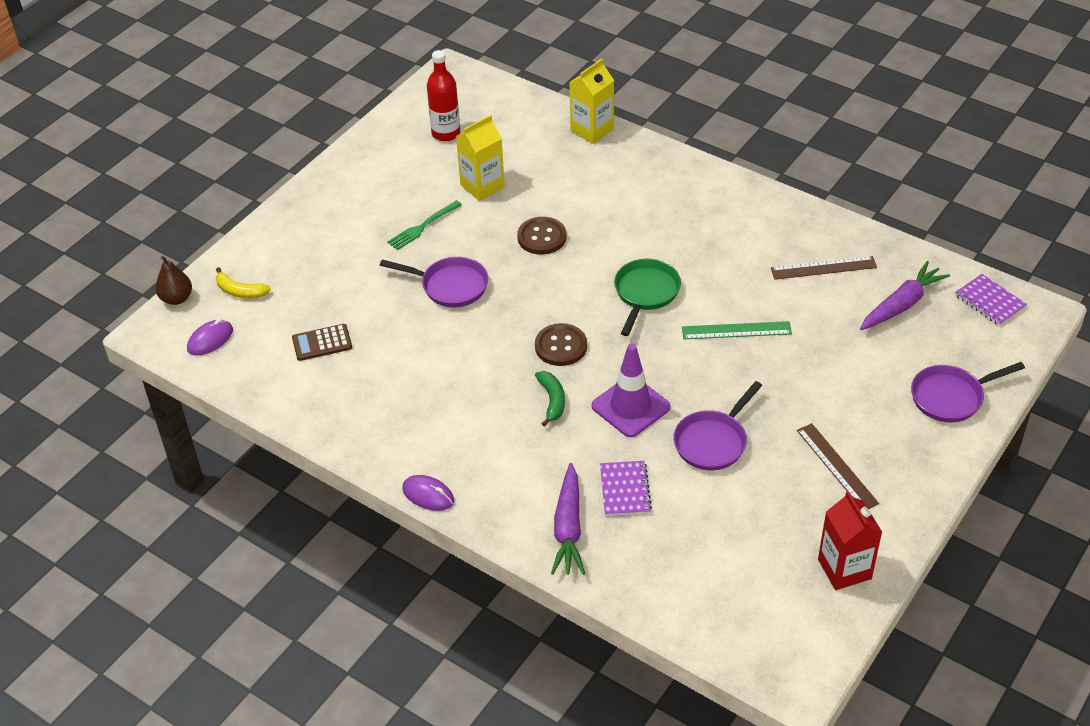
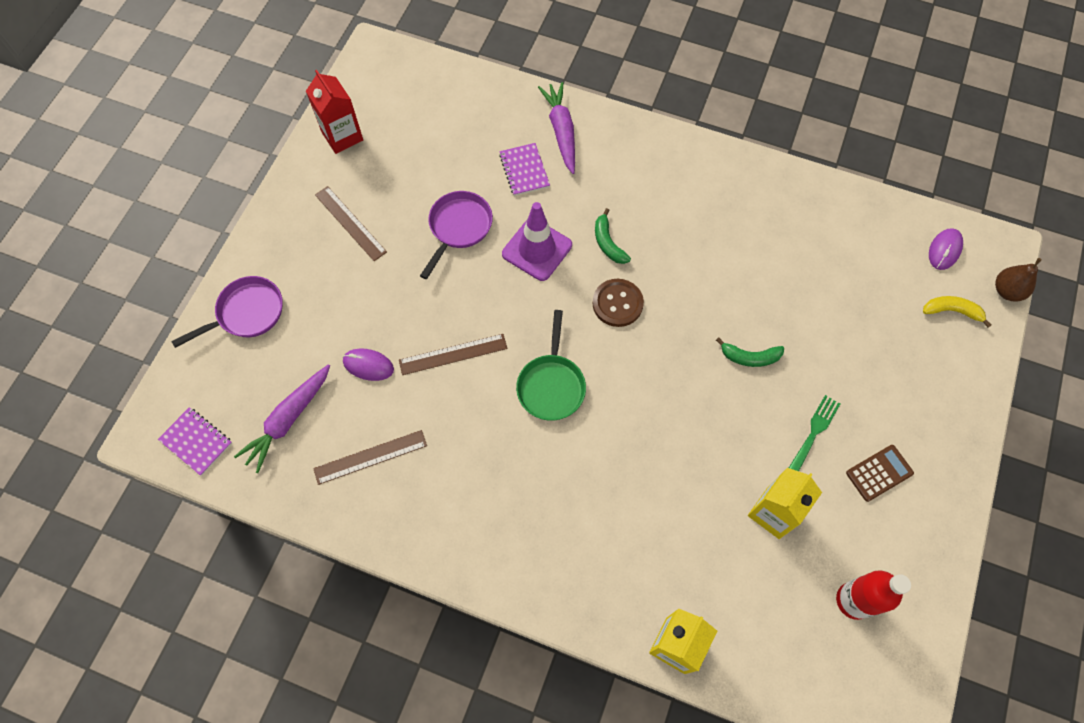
camera: 165 degrees right, 20 degrees up
(322, 343) = (840, 266): brown calculator -> brown calculator (879, 473)
(428, 495) = (680, 138): purple mouse -> purple mouse (368, 365)
(450, 286) = (750, 357): purple pan -> green banana
(542, 237) = (680, 444): brown button -> none
(736, 330) = (453, 354): green ruler -> brown ruler

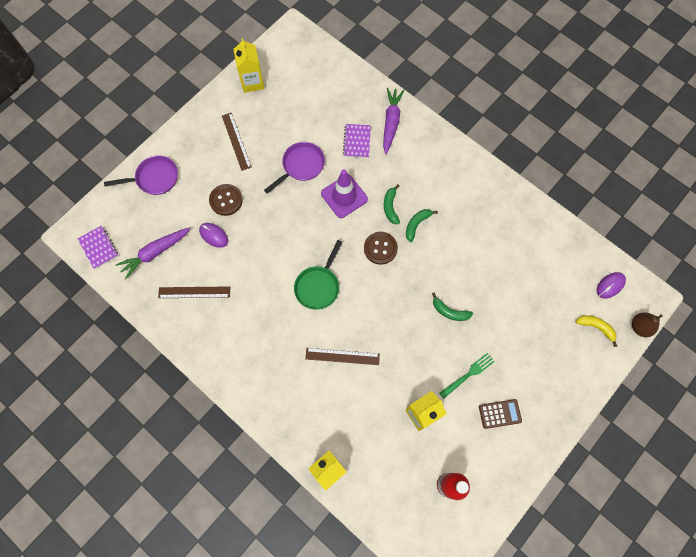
camera: 20 degrees right, 5 degrees up
(342, 136) = (252, 82): red carton -> yellow carton
(367, 310) = (226, 200): none -> brown button
(453, 354) = (266, 246): brown ruler -> brown ruler (342, 356)
(654, 255) = (416, 224): none -> green banana

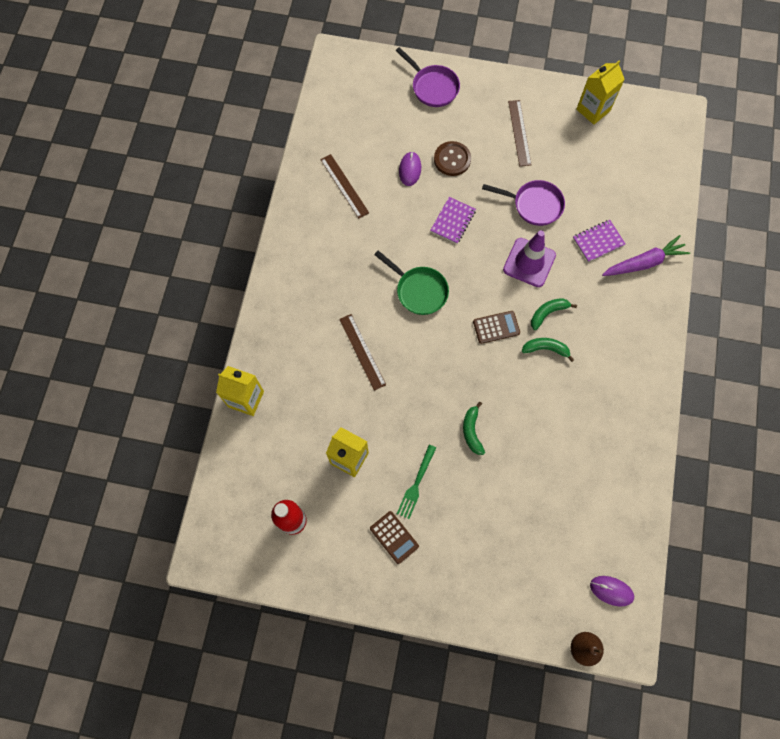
camera: 60 degrees right, 0 degrees up
(98, 247) = (336, 83): purple notebook -> purple notebook (453, 221)
(155, 253) = (361, 131): purple carrot -> none
(236, 141) = (519, 133): brown ruler -> brown ruler turned 45 degrees counterclockwise
(318, 286) = (419, 291): green pan -> green pan turned 135 degrees counterclockwise
(380, 248) = (496, 327): brown button -> brown calculator
(468, 374) = (416, 484): green fork -> green fork turned 90 degrees clockwise
(596, 327) = (551, 597): yellow banana -> none

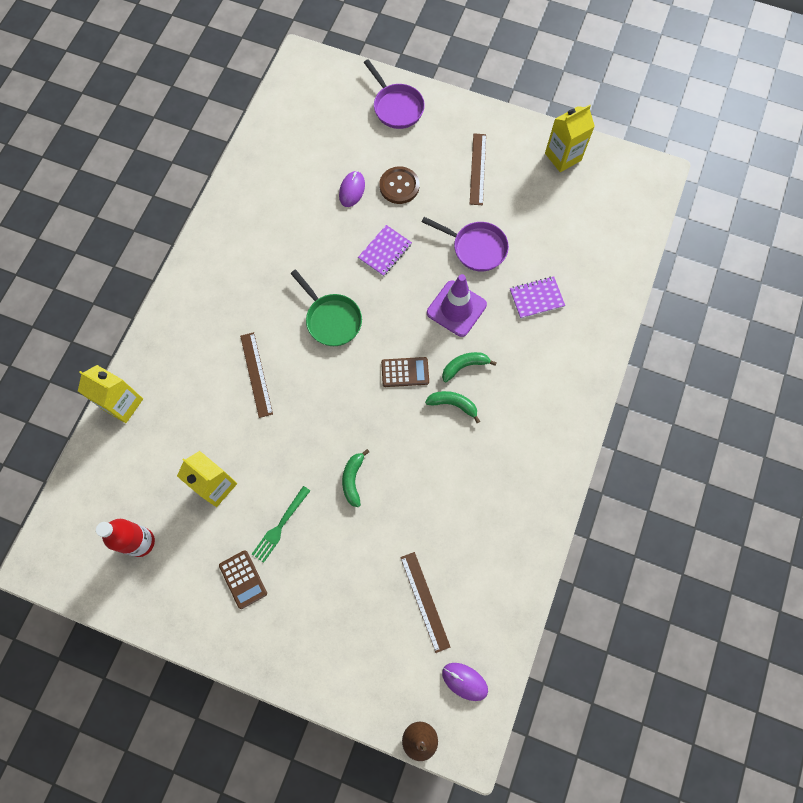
camera: 10 degrees right, 0 degrees up
(344, 186) = (279, 196): brown ruler -> brown ruler (425, 601)
(644, 262) = (581, 329): purple carrot -> none

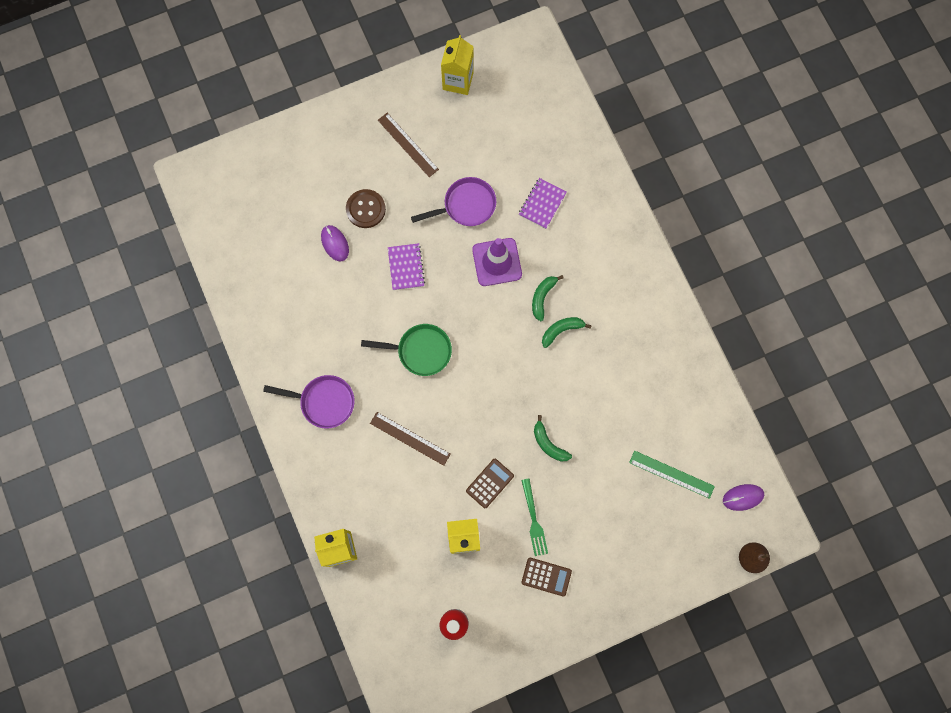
camera: 45 degrees left, 5 degrees up
(396, 107) = (300, 149): purple pan -> purple pan (324, 402)
(405, 372) = (508, 339): brown calculator -> brown calculator (490, 483)
(425, 601) = (671, 474): brown ruler -> green ruler

